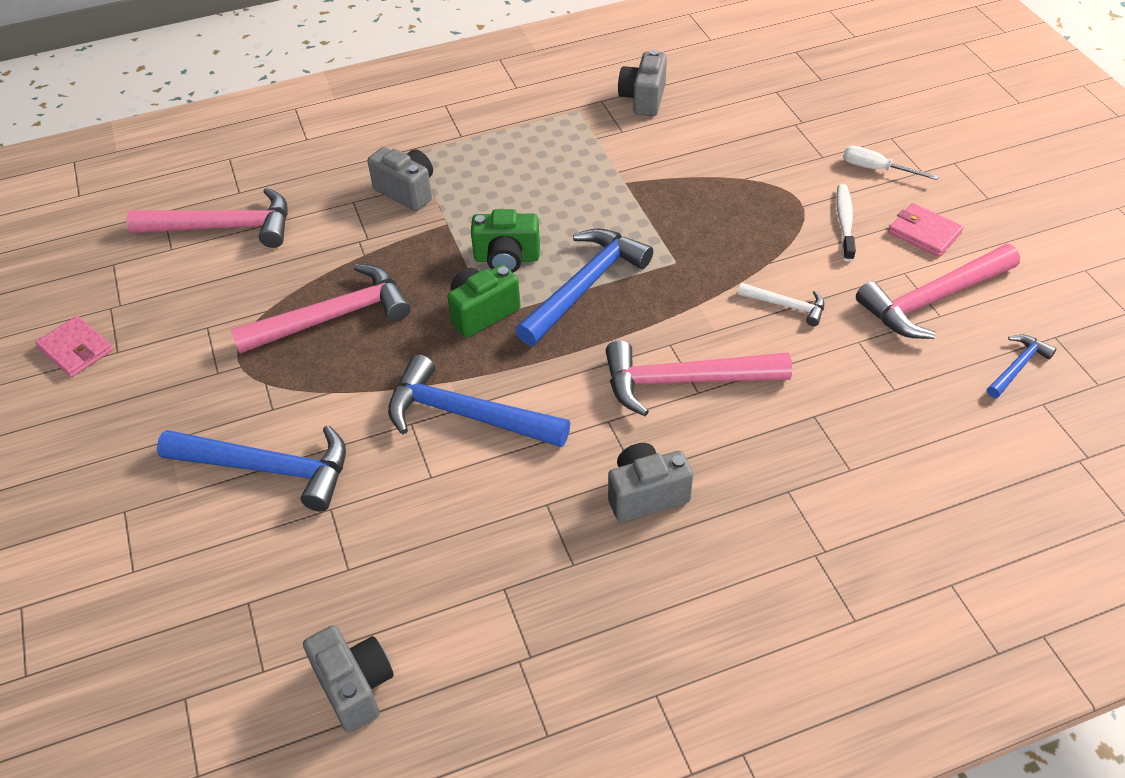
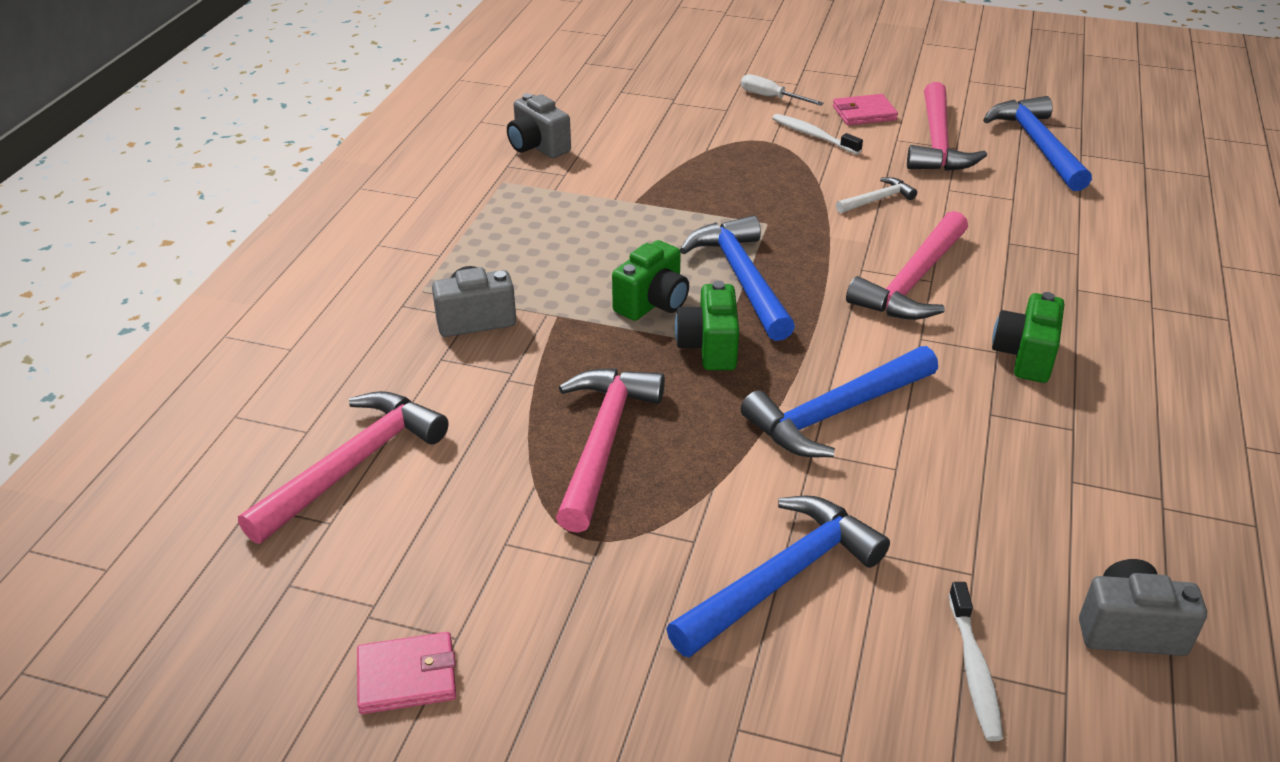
camera: 55 degrees left, 10 degrees down
(250, 609) = (974, 670): none -> white toothbrush
(646, 494) = (1024, 356): grey camera -> green camera
(876, 169) = (771, 97): white screwdriver -> white screwdriver turned 60 degrees clockwise
(1017, 367) = (1037, 145): blue hammer -> blue hammer, size x1.98

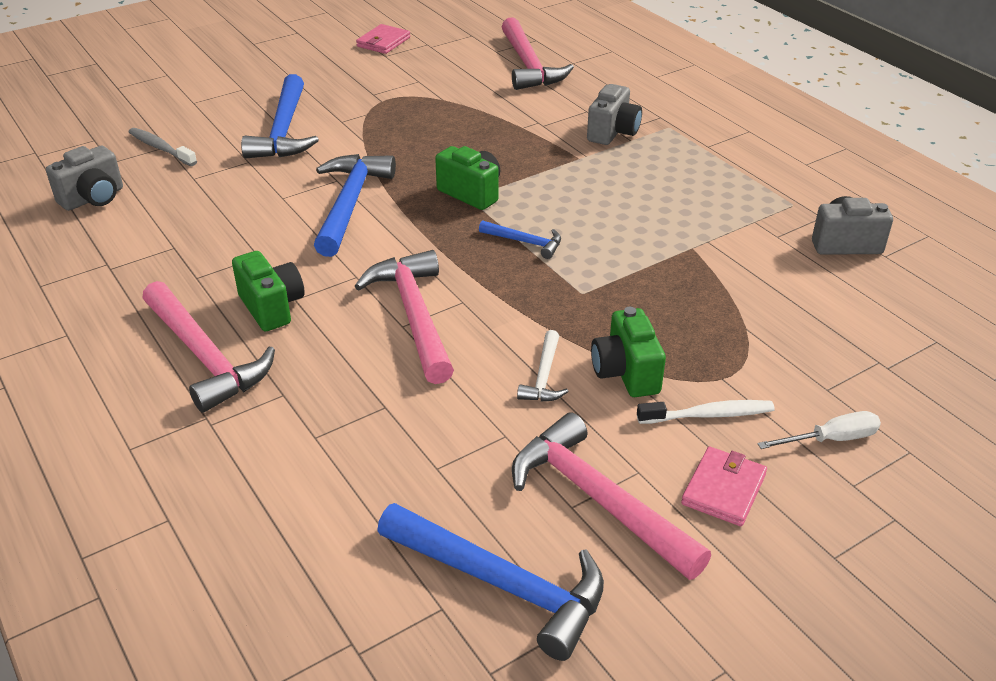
camera: 130 degrees right, 0 degrees up
(603, 443) = (444, 127): pink hammer -> pink hammer (205, 356)
(652, 303) = (546, 195): green camera -> green camera (626, 373)
(741, 279) = (525, 242): blue hammer -> blue hammer, size x0.50
(974, 670) = (161, 148): white toothbrush -> grey toothbrush

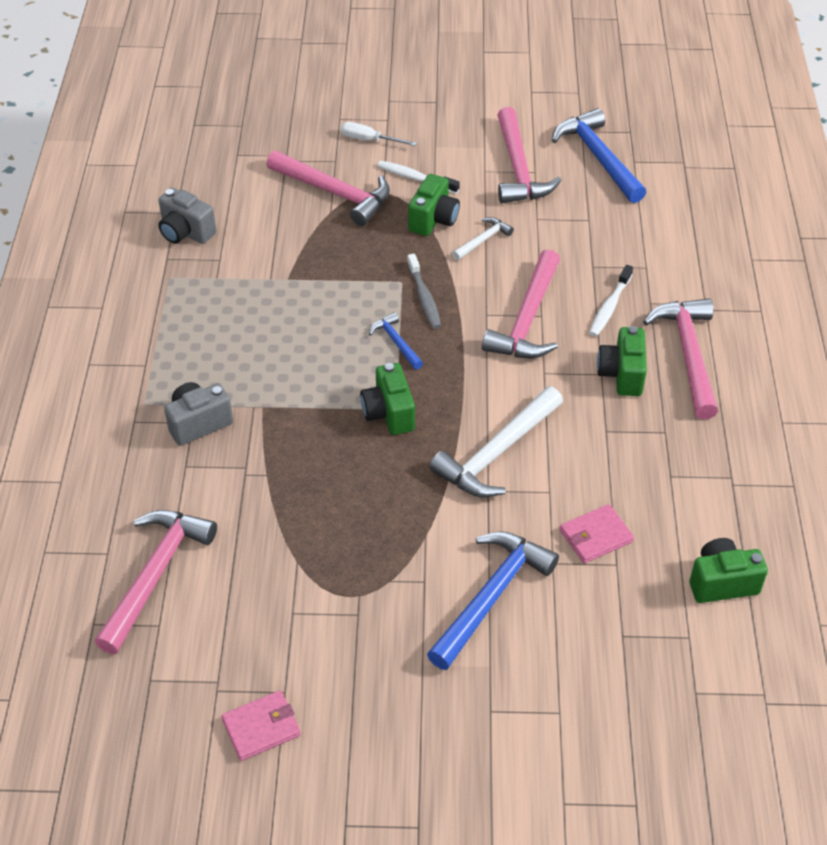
camera: 145 degrees left, 10 degrees up
(93, 198) = (722, 582): grey camera -> green camera
(161, 148) = (629, 635): grey toothbrush -> grey toothbrush (424, 297)
(330, 368) = (609, 307): none -> white toothbrush
(349, 204) = (497, 453): blue hammer -> white hammer
(723, 489) = (451, 145): pink wallet -> pink wallet (595, 536)
(772, 350) = (334, 193): none -> pink hammer

